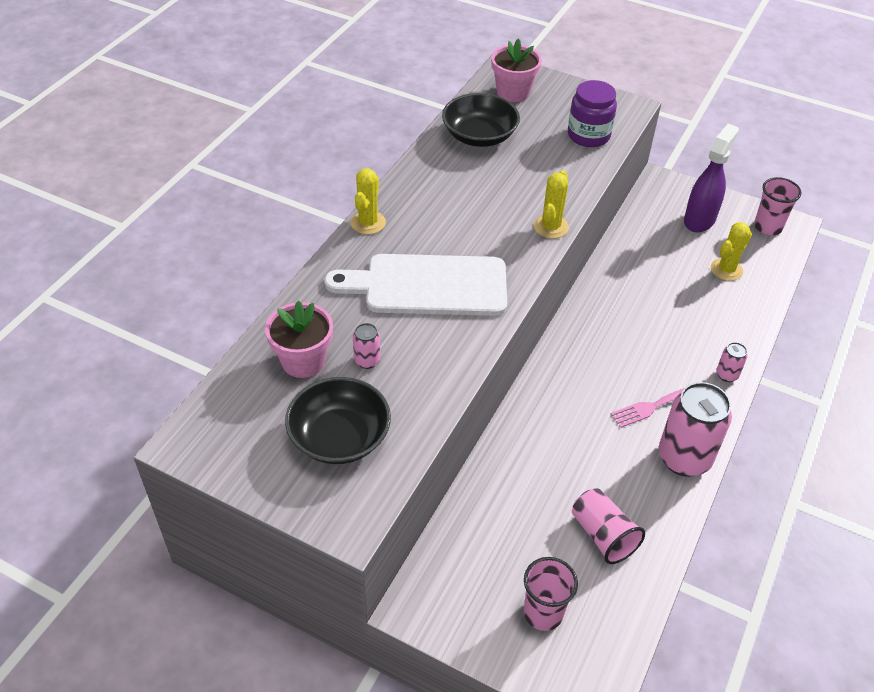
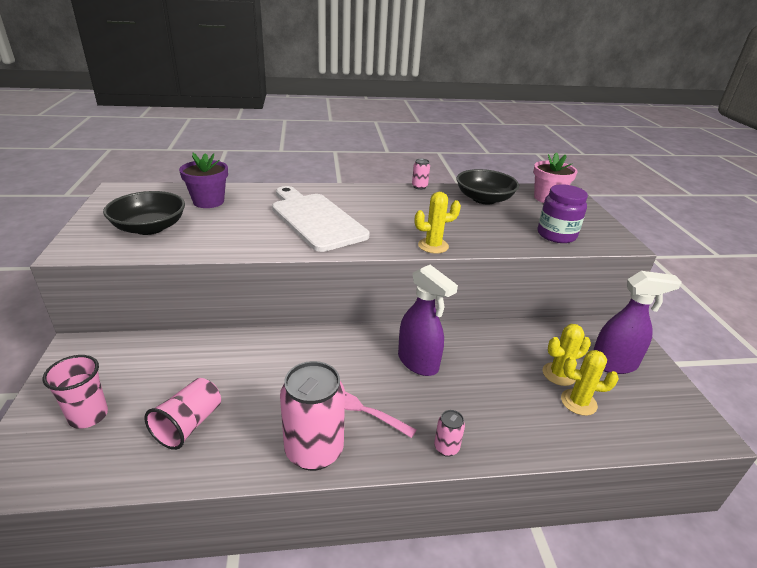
camera: 55 degrees right, 15 degrees down
(303, 361) = (208, 201): pink flower pot -> purple flower pot
(367, 361) = (225, 219): pink can -> pink can (419, 187)
(368, 223) = (350, 189): yellow cactus -> yellow cactus (559, 374)
(620, 338) = (418, 363): none -> purple spray bottle
(768, 227) = (676, 414): pink cup -> none

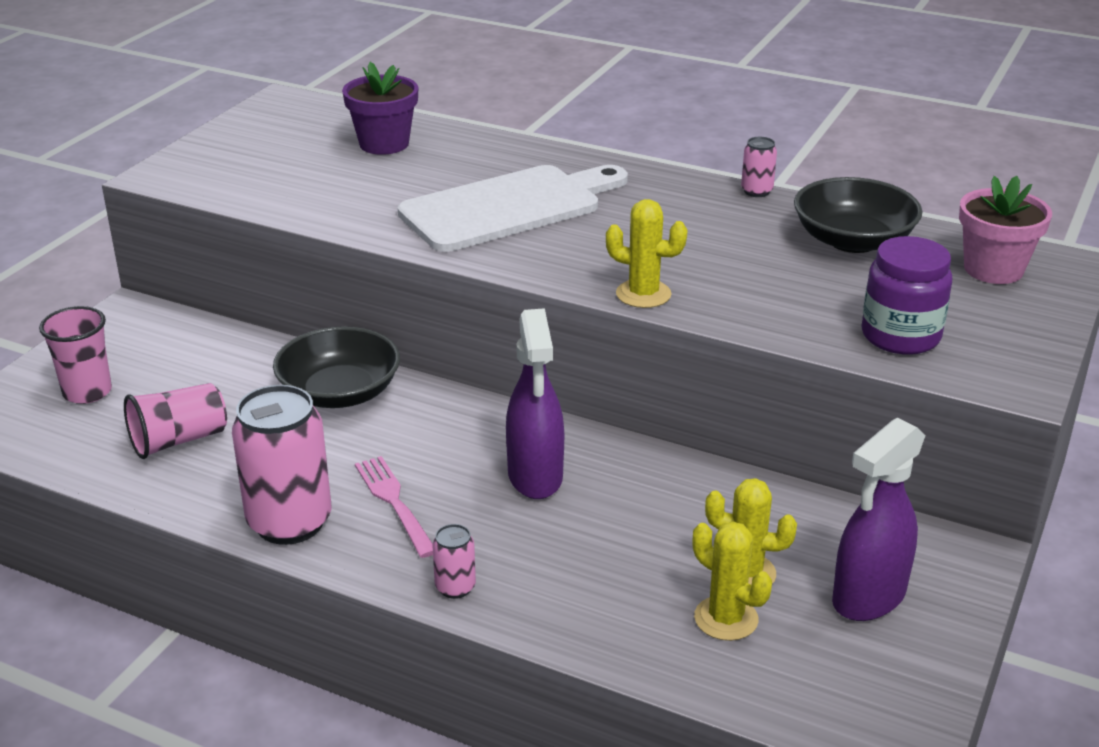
camera: 35 degrees right, 0 degrees up
(149, 227) = (271, 166): black bowl -> black bowl (340, 393)
(315, 219) = (508, 207): white cutting board -> white cutting board turned 60 degrees clockwise
(614, 364) = (868, 598): purple spray bottle -> purple spray bottle turned 105 degrees clockwise

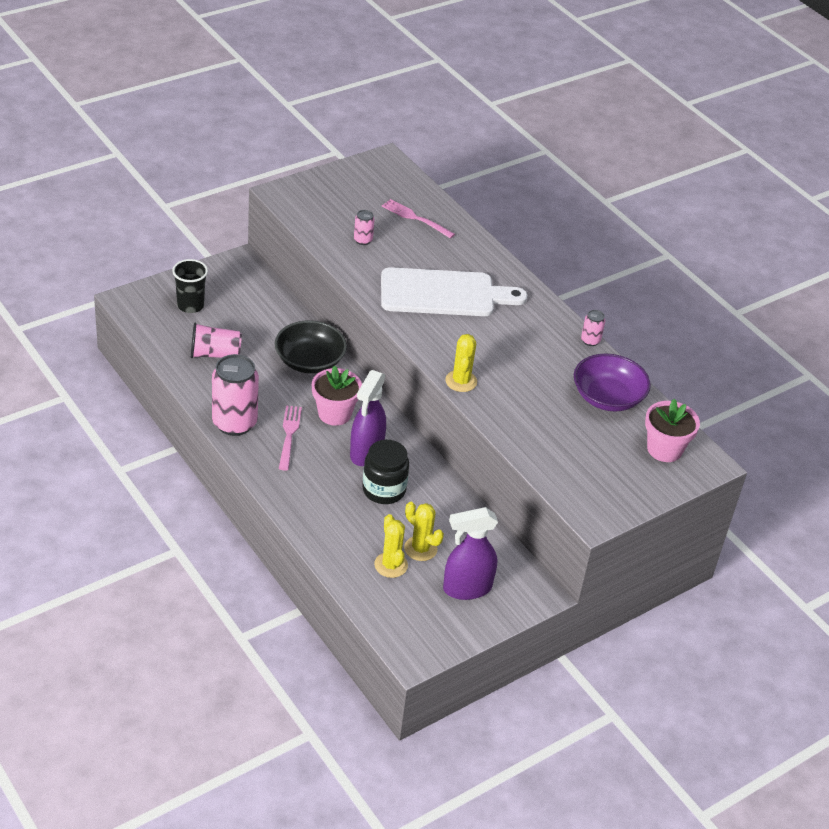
camera: 25 degrees right, 10 degrees up
(87, 392) = (190, 305): pink cup -> black cup
(384, 144) = (415, 218): purple flower pot -> pink fork
(439, 445) = (334, 414): none -> pink flower pot
(455, 587) = (283, 491): pink can -> pink can (363, 240)
(610, 515) = (384, 490): none -> black jar
(643, 294) = (461, 381): yellow cactus -> yellow cactus turned 45 degrees clockwise
(853, 240) = (608, 397): black bowl -> purple bowl
(900, 336) = (566, 465): purple jar -> none

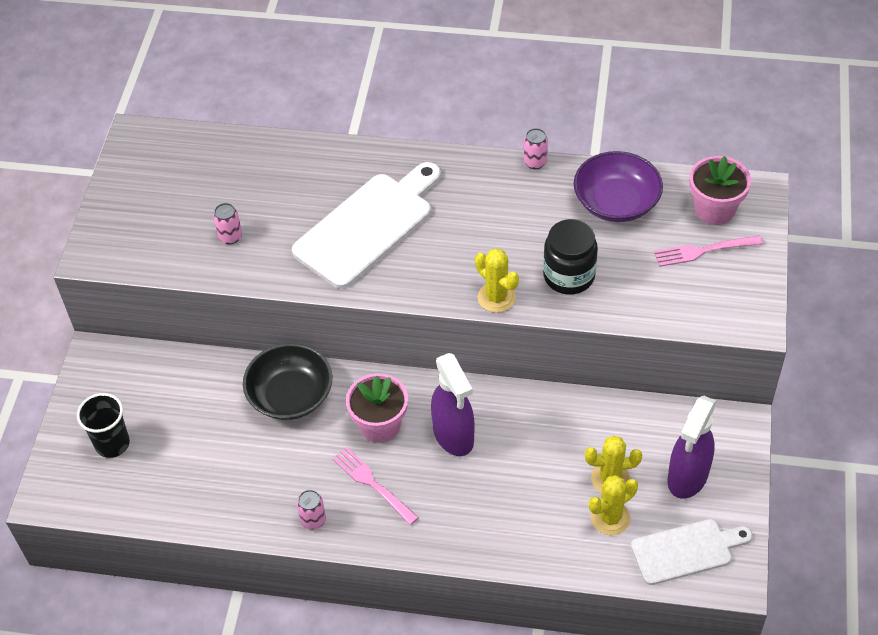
camera: 40 degrees left, 10 degrees up
(215, 354) = (202, 470): pink cup -> none
(234, 423) = (313, 520): pink can -> pink can, size x0.45
(384, 490) = (513, 455): black jar -> black jar (569, 276)
(391, 565) = (610, 518): yellow cactus -> yellow cactus turned 60 degrees counterclockwise
(408, 619) = (686, 551): none -> white cutting board
(415, 218) = (243, 173): pink fork -> pink fork (704, 251)

